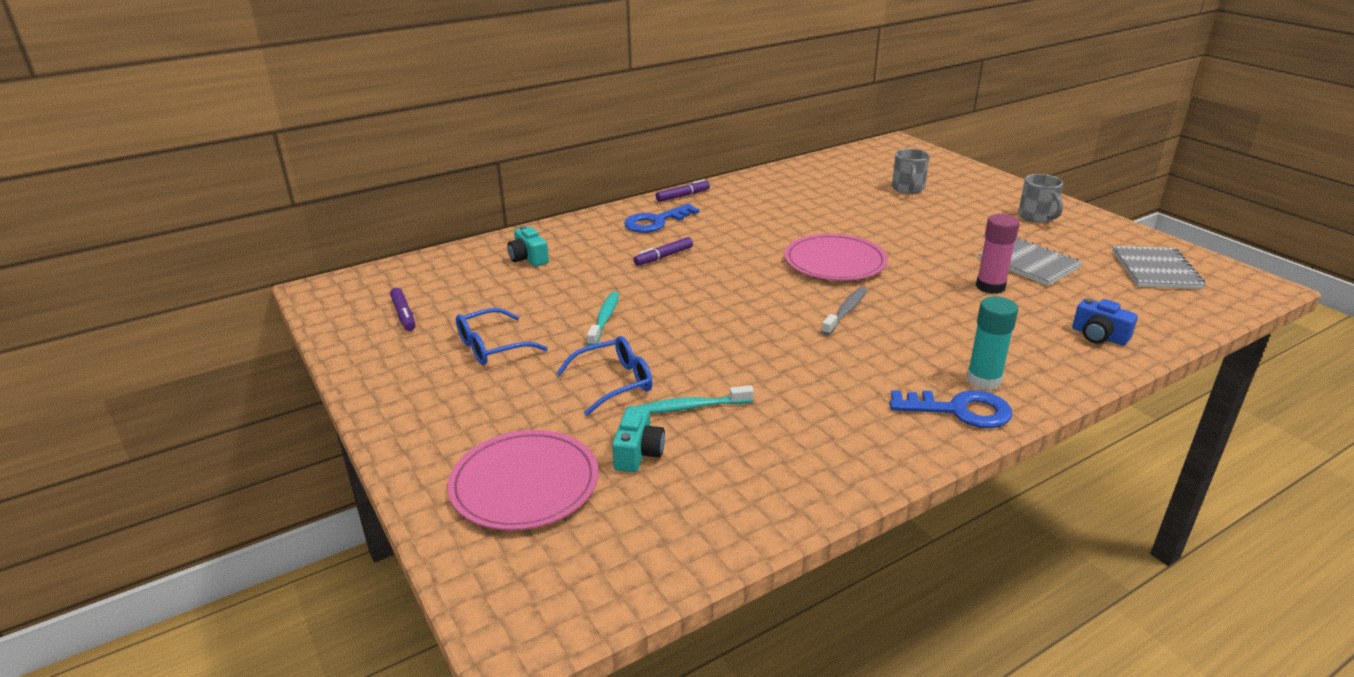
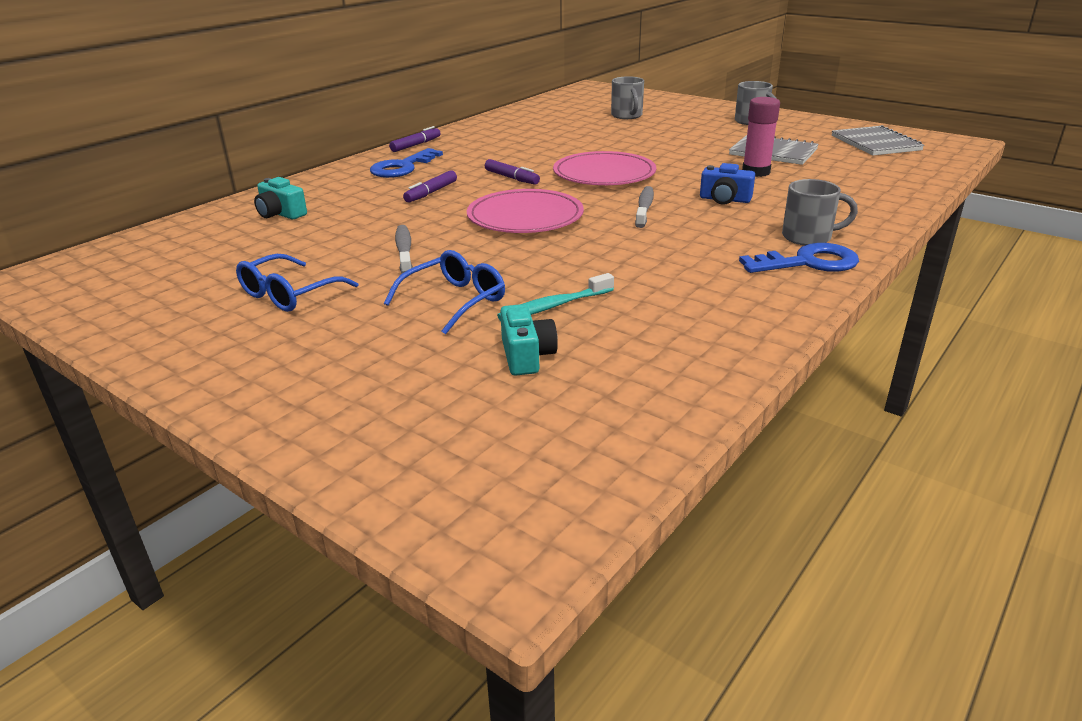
camera: 20 degrees left, 0 degrees up
(404, 315) = (157, 284): purple marker -> purple marker (512, 178)
(524, 484) = (416, 410): pink plate -> pink plate (525, 217)
(604, 319) = (404, 250): turquoise toothbrush -> grey toothbrush
(983, 380) = (809, 237): turquoise glue stick -> grey mug
(1099, 336) = (873, 192): blue camera -> blue camera (724, 199)

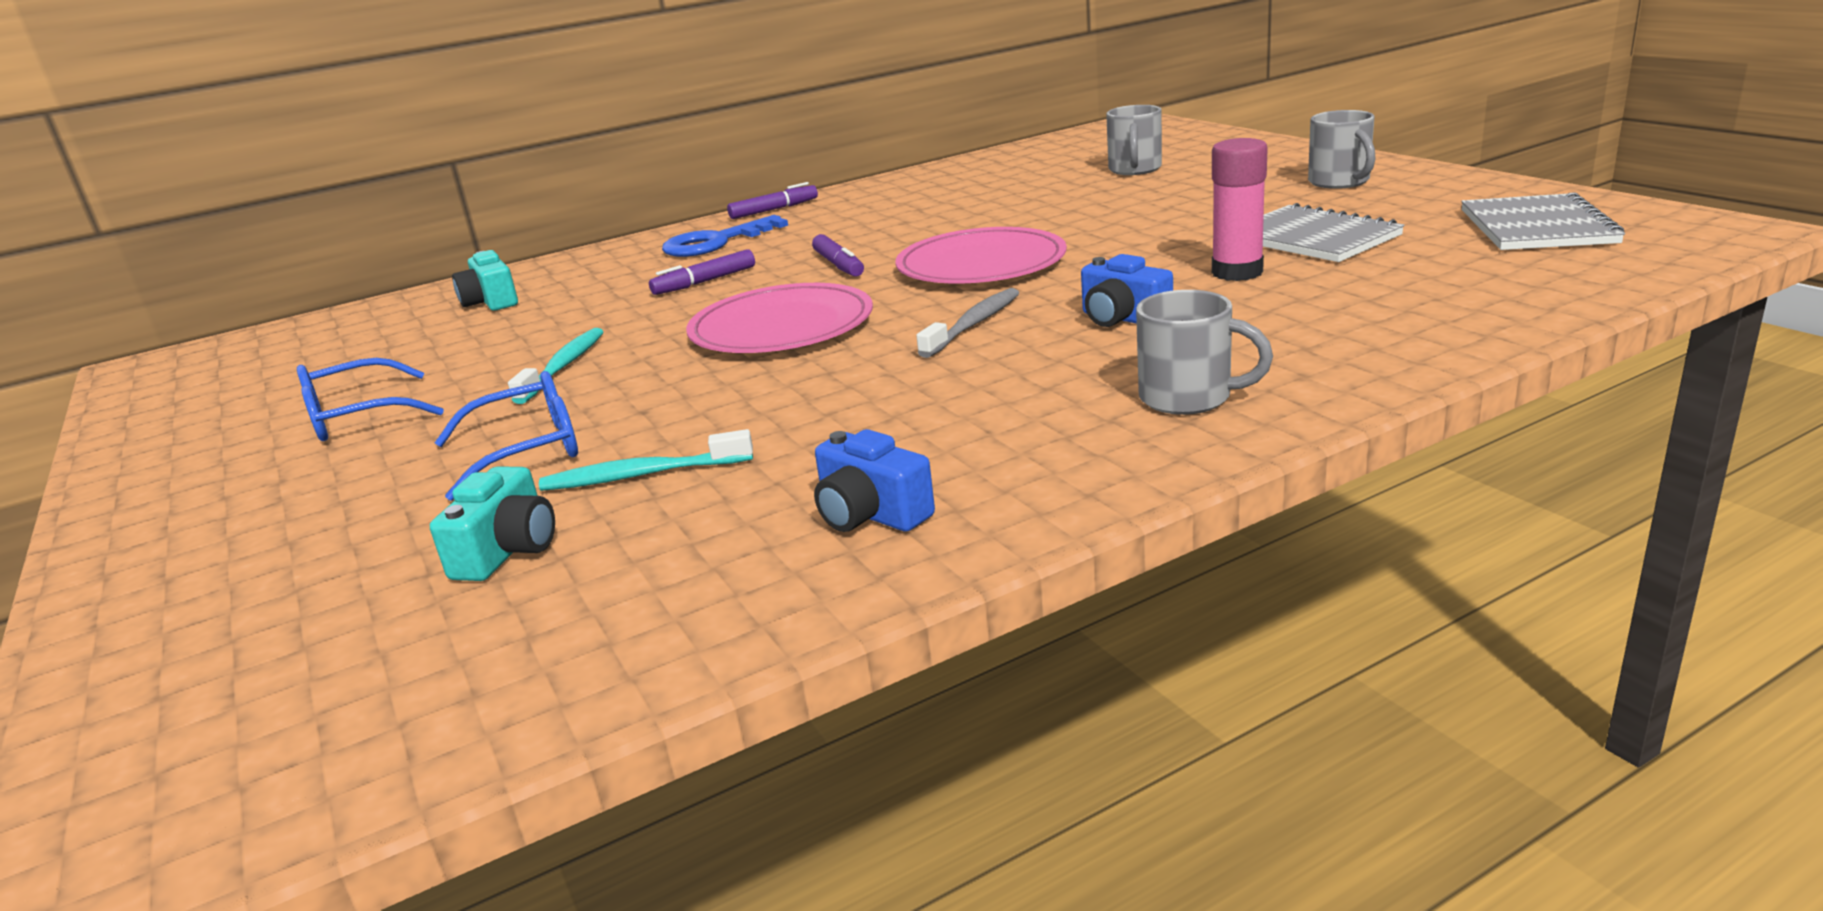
camera: 25 degrees right, 5 degrees down
(404, 250) = (564, 366): grey toothbrush -> turquoise toothbrush
(718, 310) = (870, 514): none -> blue camera
(807, 262) = (1129, 445): blue key -> none

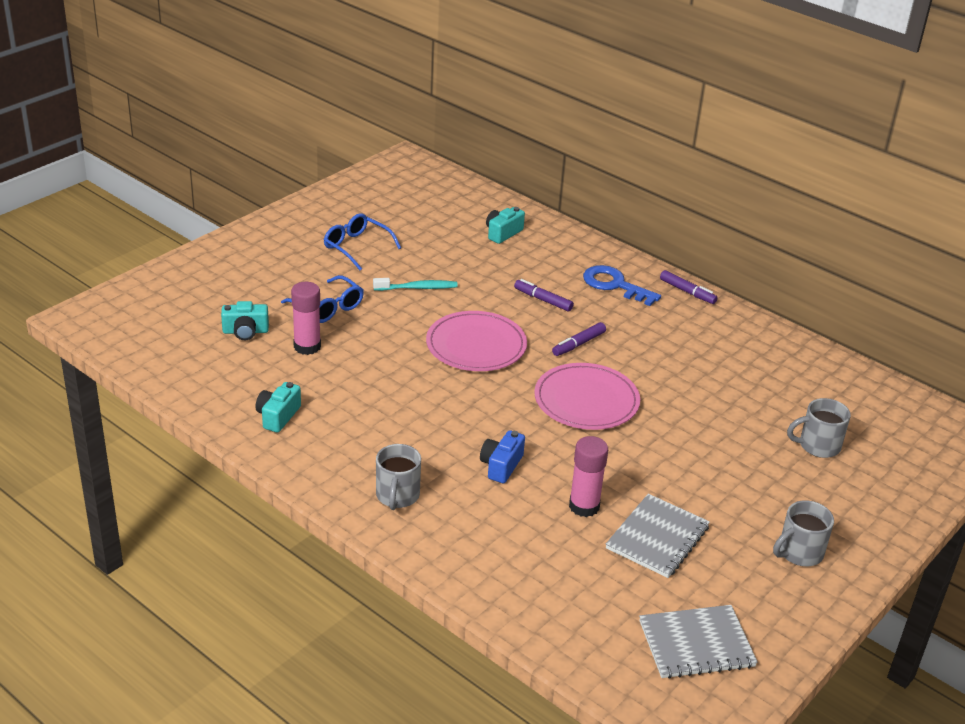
camera: 65 degrees right, 10 degrees up
(642, 475) = (307, 346): turquoise toothbrush -> pink glue stick
(870, 514) = (278, 416): blue camera -> turquoise camera
(974, 324) = (487, 412): grey toothbrush -> none

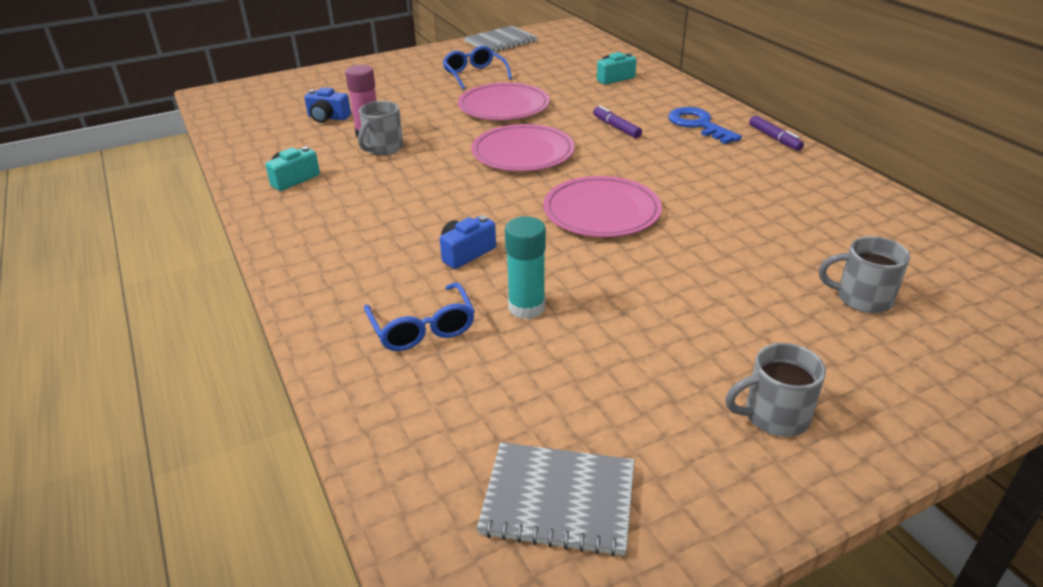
camera: 25 degrees right, 0 degrees up
(245, 331) = (328, 118): turquoise camera -> blue camera
(327, 307) = (412, 110): blue glasses -> blue glasses (422, 327)
(397, 496) = (338, 261): grey mug -> grey mug (383, 148)
(418, 288) = (504, 106): turquoise toothbrush -> pink plate
(578, 344) = (627, 165): purple marker -> none
(584, 506) = (526, 307): pink glue stick -> turquoise glue stick
(657, 538) = (591, 358): grey notebook -> grey notebook (501, 41)

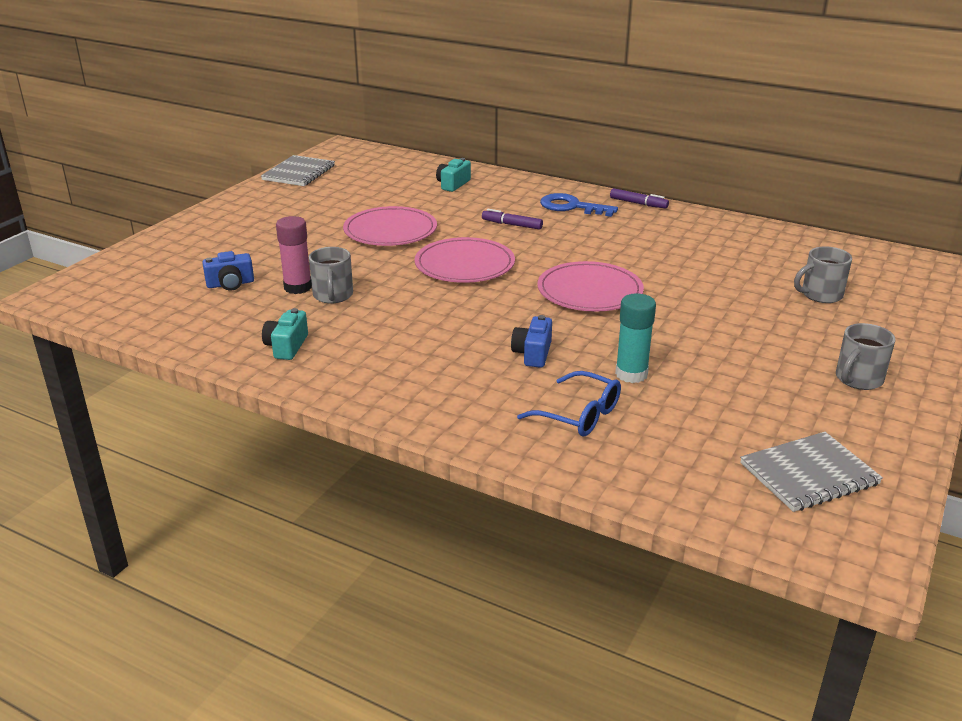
camera: 35 degrees left, 5 degrees down
(475, 75) = (320, 209): blue glasses -> none

